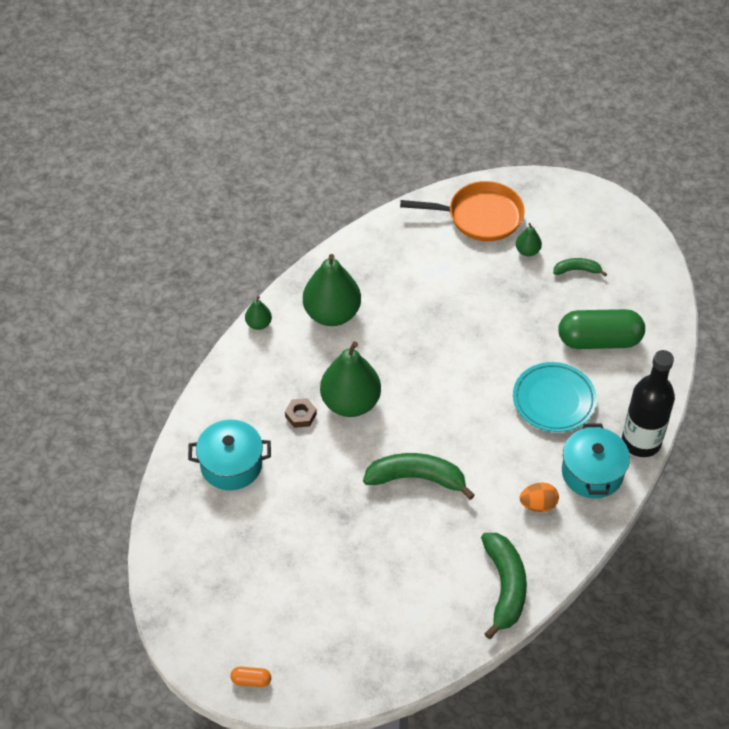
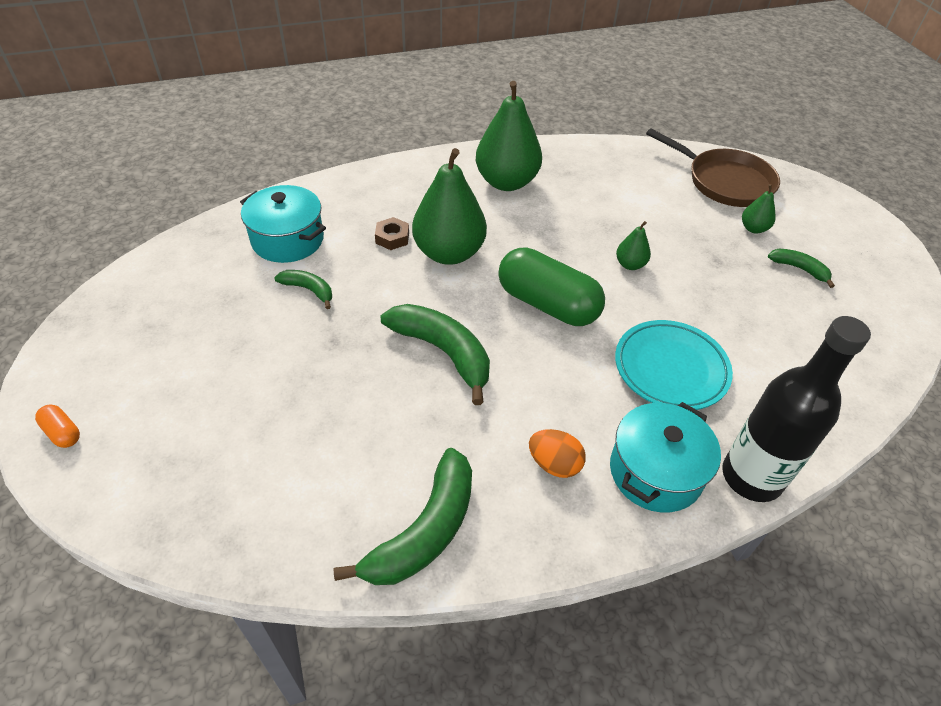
camera: 35 degrees right, 5 degrees down
(258, 324) = (434, 158): green pear -> green pear (630, 265)
(289, 492) = (309, 290): none -> green banana
(480, 216) = (724, 182): orange pan -> brown pan
(599, 340) = (776, 342): green capsule -> green capsule (547, 304)

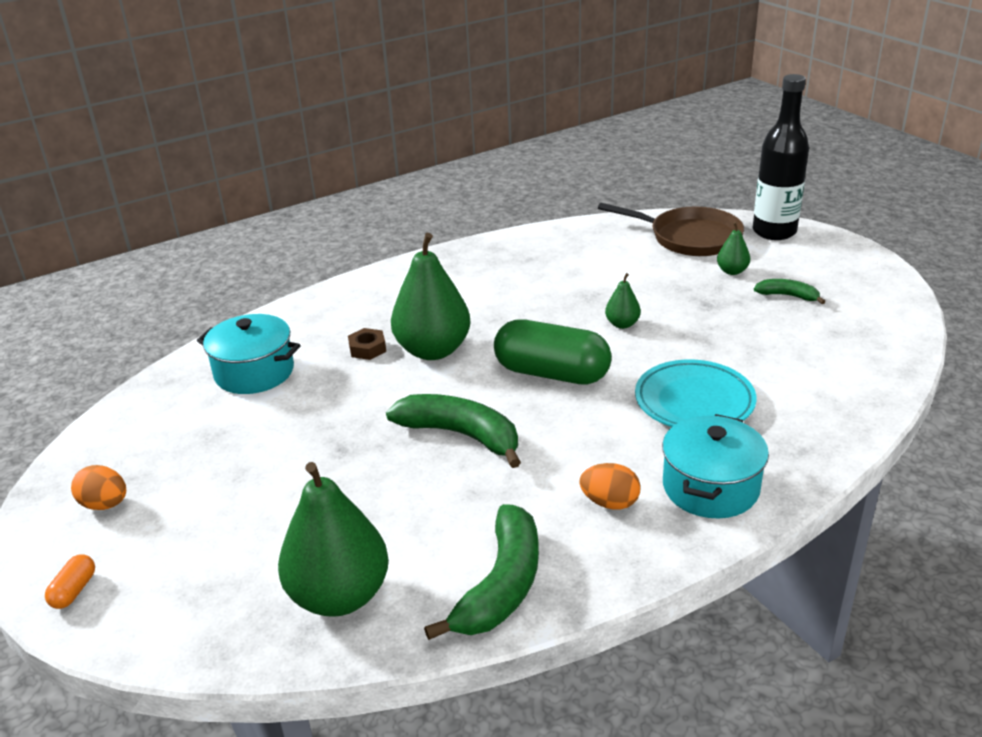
camera: 10 degrees left, 15 degrees down
(62, 432) = (74, 590): orange capsule -> orange capsule turned 75 degrees clockwise
(118, 348) = (105, 504): none -> orange egg
(309, 290) = (296, 411): green banana -> none
(506, 182) = (469, 278): green pear -> green pear (339, 596)
(751, 477) = (803, 471): black bottle -> black bottle (774, 232)

